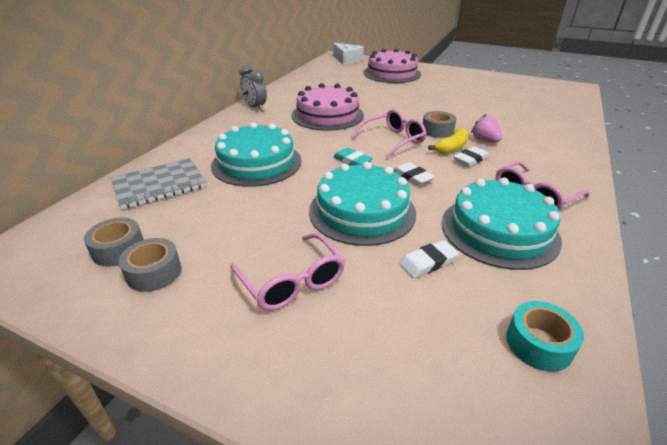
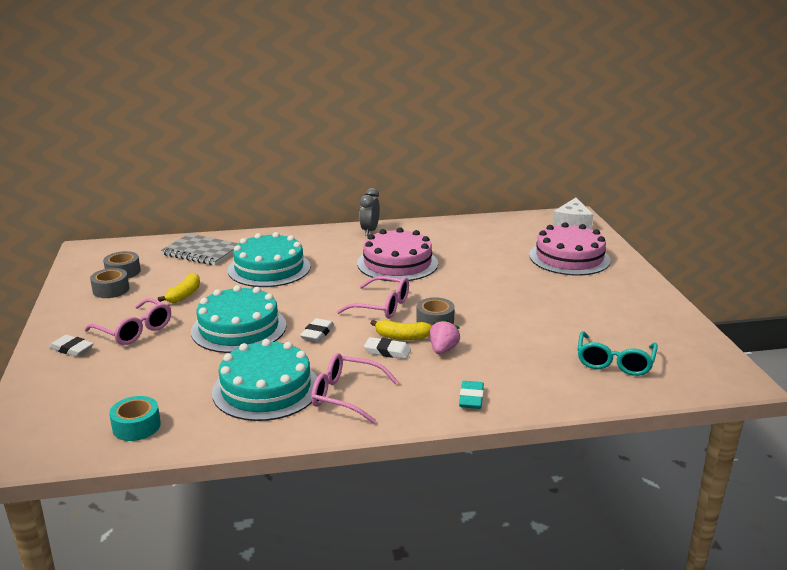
camera: 55 degrees right, 10 degrees down
(246, 222) = (184, 295): none -> yellow banana
(292, 281) = (135, 330): pink glasses -> pink glasses turned 75 degrees counterclockwise
(352, 161) = (317, 301): turquoise eraser -> turquoise eraser (471, 398)
(428, 262) = (194, 369): white eraser -> white eraser (72, 349)
(538, 103) = (614, 362): none -> turquoise glasses

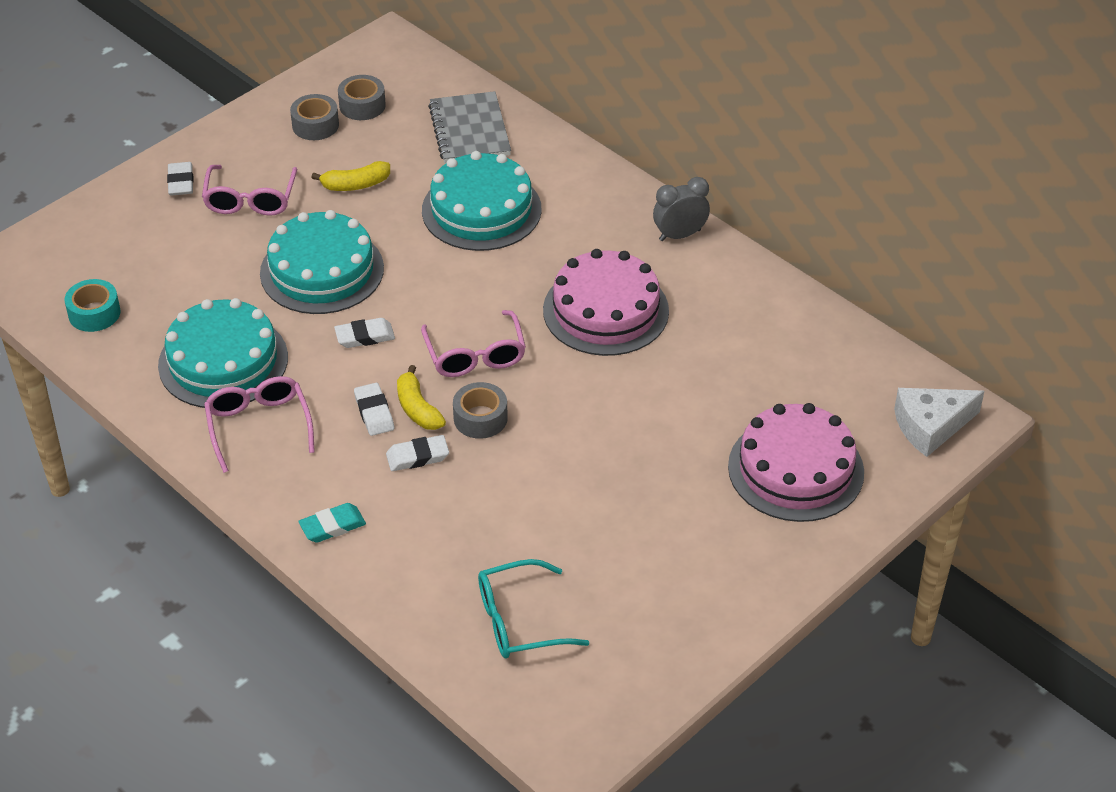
camera: 55 degrees right, 20 degrees up
(443, 350) = (417, 456): pink strawberry -> white eraser

